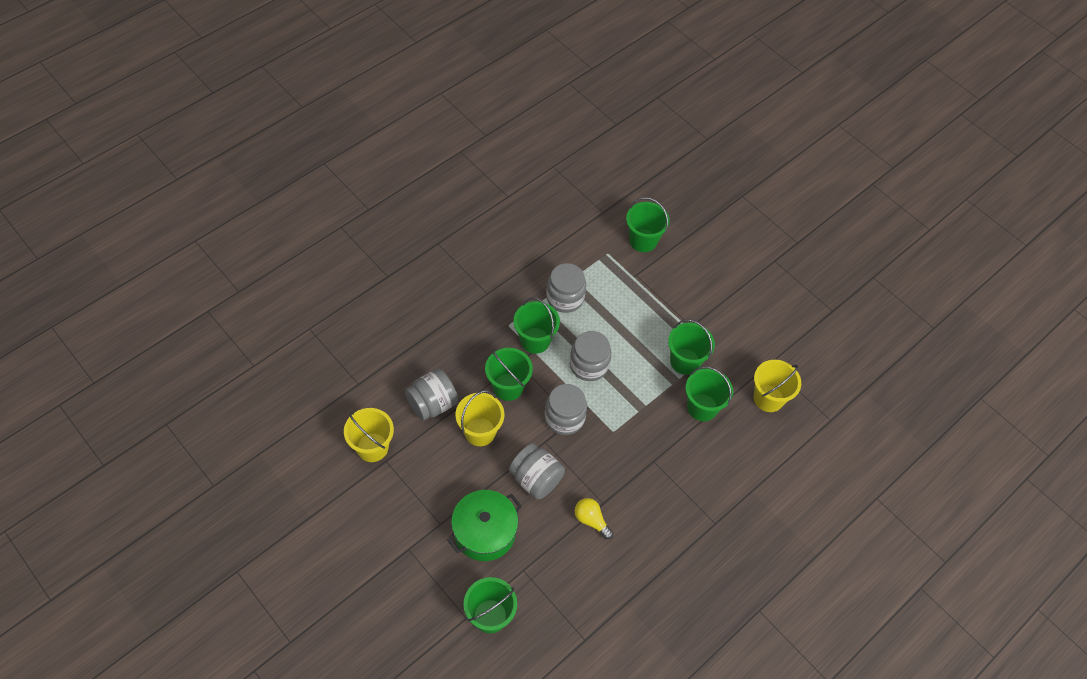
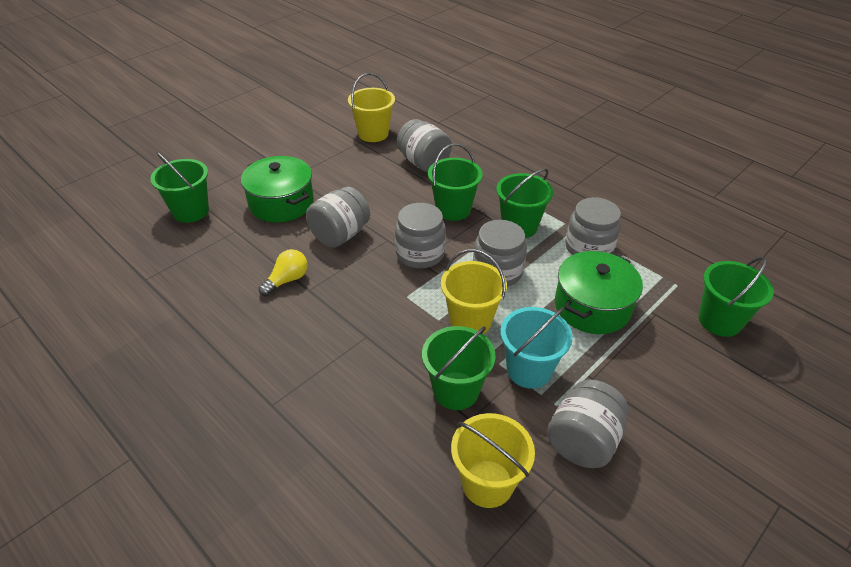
camera: 90 degrees right, 15 degrees down
(480, 432) = (395, 194): yellow bucket -> yellow bucket (470, 321)
(628, 311) = (592, 307): none -> green pot
(685, 361) = (529, 370): green bucket -> turquoise bucket
(738, 343) = (582, 441): none -> grey jar

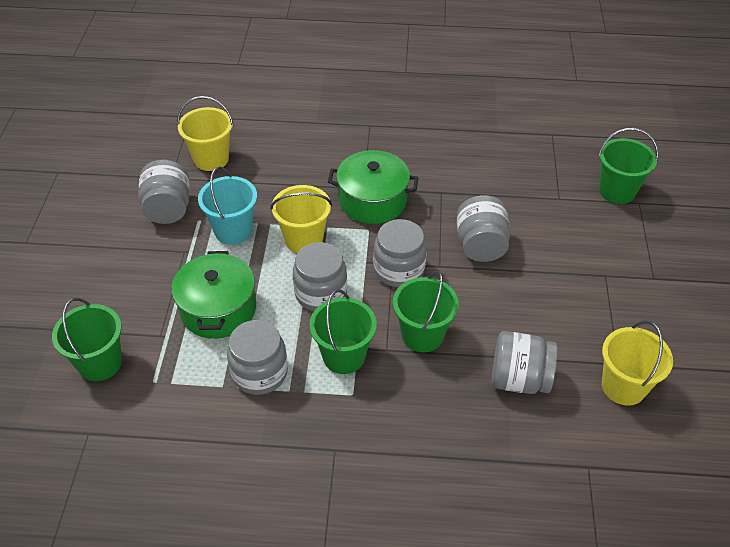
camera: 140 degrees right, 5 degrees up
(281, 203) = (568, 242): green pot -> green pot (372, 200)
(287, 280) = (465, 189): yellow light bulb -> none
(456, 390) = (271, 191): green bucket -> none

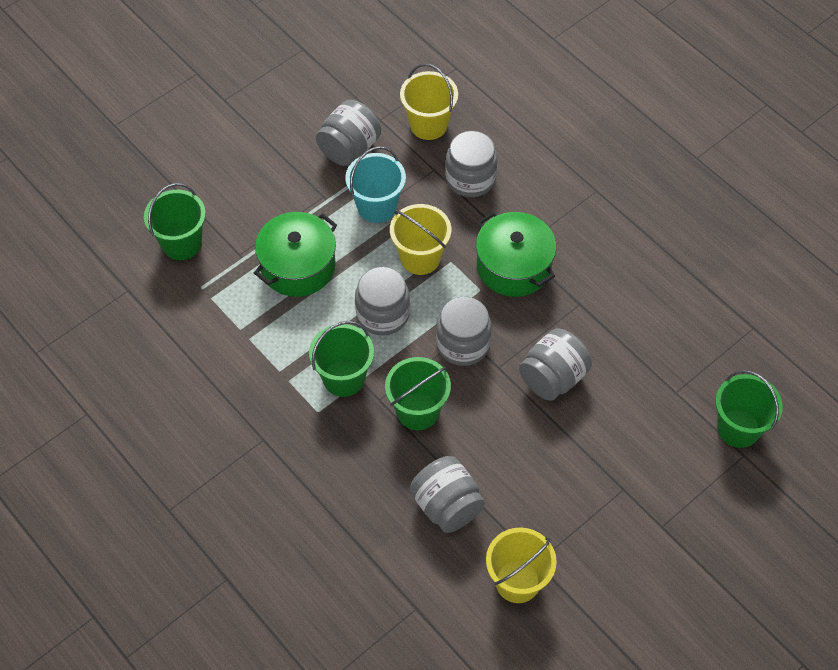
camera: 45 degrees right, 10 degrees up
(259, 373) = (274, 340): grey jar -> grey jar (470, 179)

